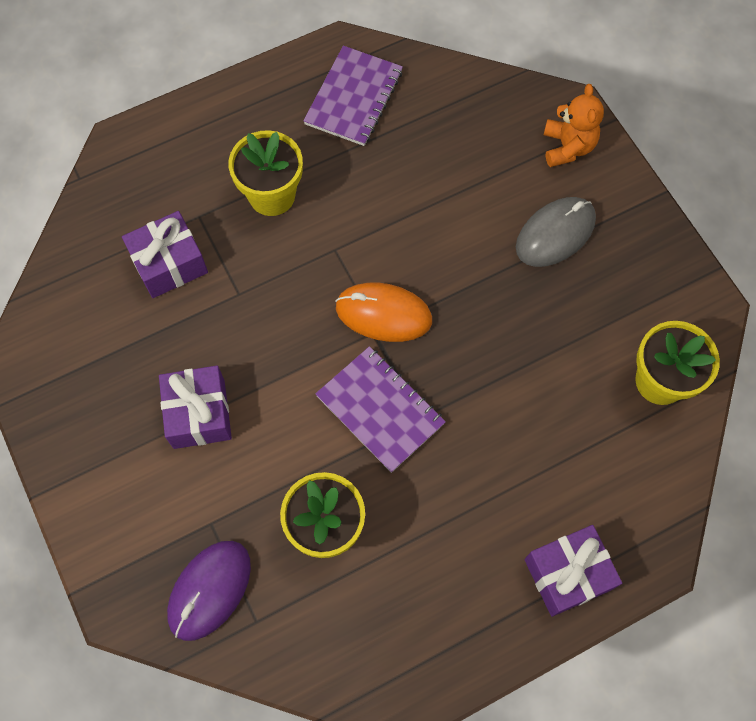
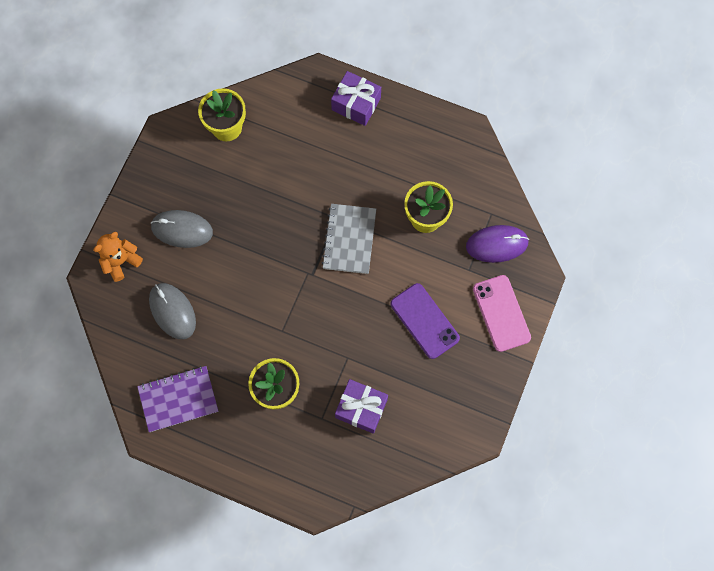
camera: 130 degrees left, 5 degrees up
(121, 515) = (501, 313): none -> pink phone
(199, 414) = (424, 321): purple gift -> purple phone
(380, 410) = (349, 239): purple notebook -> grey notebook
(383, 314) = (298, 277): orange mouse -> none
(460, 157) = (172, 311): none -> grey mouse

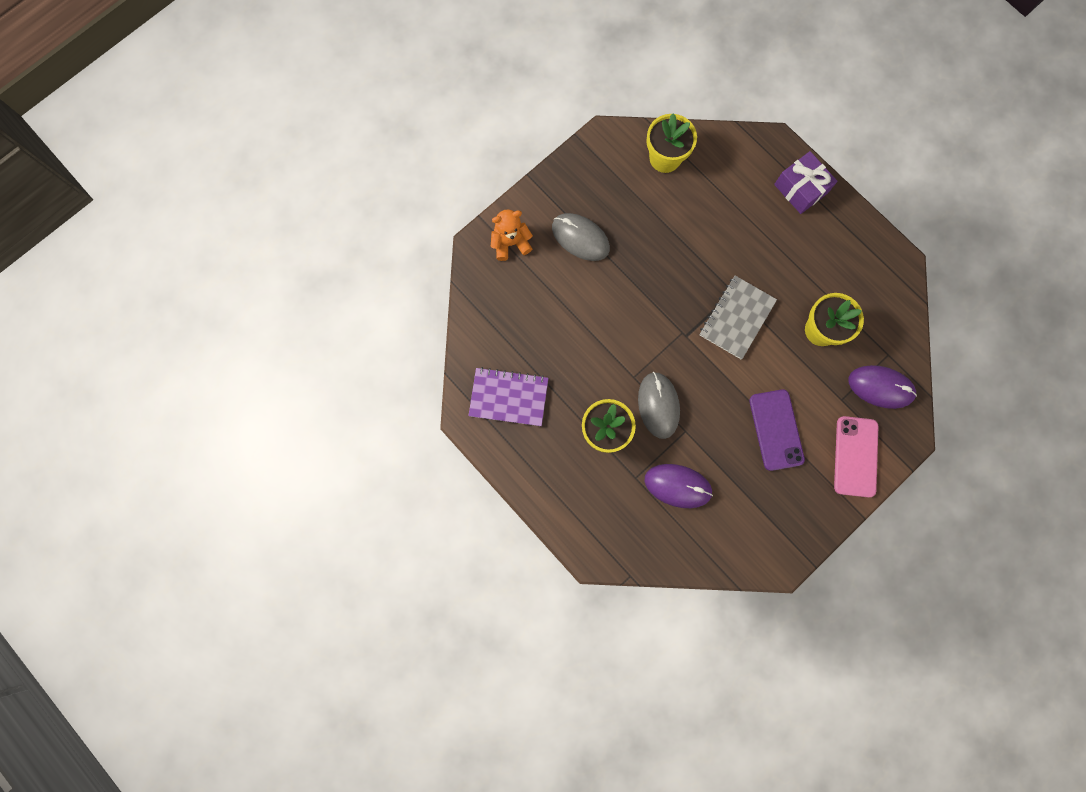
camera: 25 degrees right, 5 degrees up
(172, 311) = (538, 312): grey mouse -> grey mouse (658, 405)
(361, 408) = (678, 486): purple gift -> purple mouse

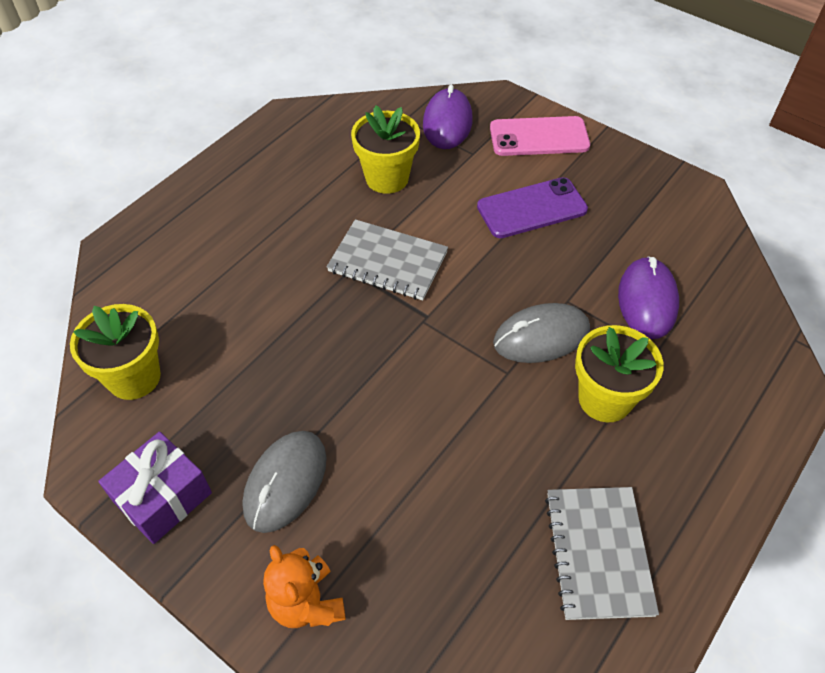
camera: 100 degrees left, 25 degrees down
(508, 397) = (598, 553): purple notebook -> grey notebook
(800, 189) = (186, 213): purple gift -> purple gift (163, 497)

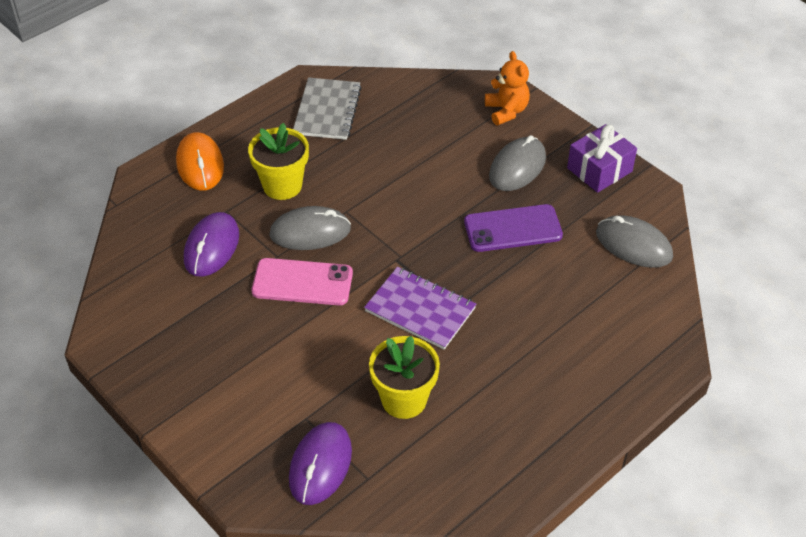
camera: 170 degrees left, 5 degrees down
(134, 377) = (633, 245): yellow flower pot -> grey mouse
(388, 262) = (420, 310): grey notebook -> purple notebook
(532, 208) = (270, 344): purple phone -> purple phone (513, 229)
(539, 137) = (226, 429): pink phone -> pink phone (302, 282)
(731, 416) = (200, 164): none -> orange mouse

